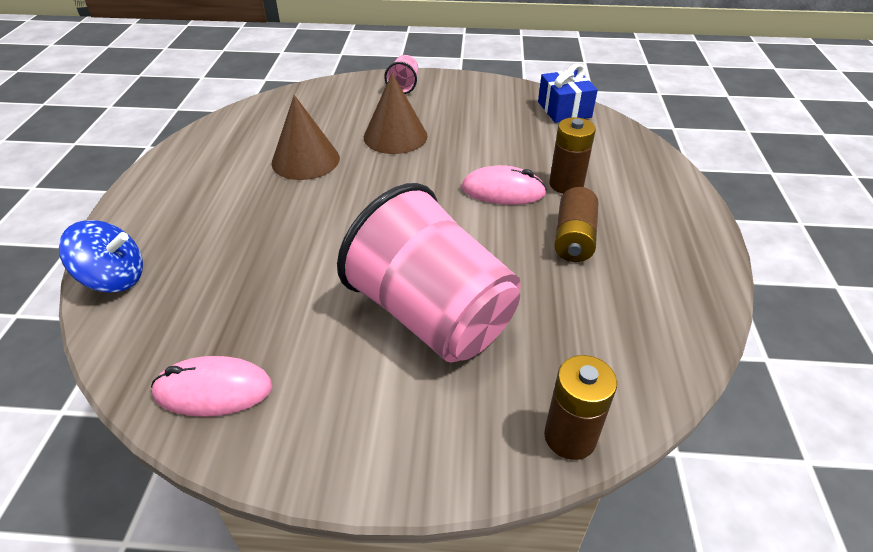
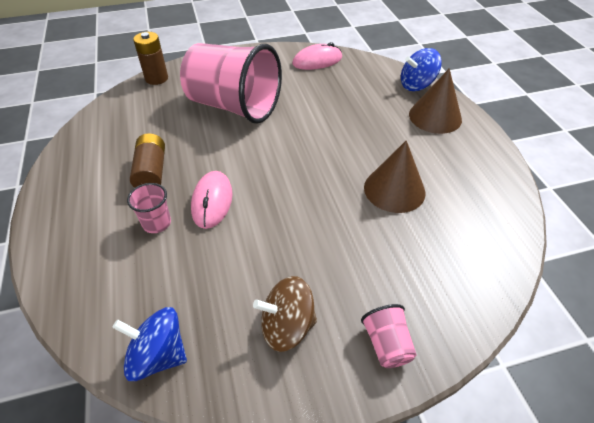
camera: 160 degrees right, 5 degrees up
(395, 136) = (338, 242): brown cone -> brown cone (435, 117)
(467, 104) = (287, 326): none -> brown spinning top
(503, 191) = (212, 201): pink mouse -> pink mouse turned 75 degrees counterclockwise
(564, 109) = (158, 355): blue gift -> blue spinning top
(566, 184) = (157, 223): brown battery -> pink cup

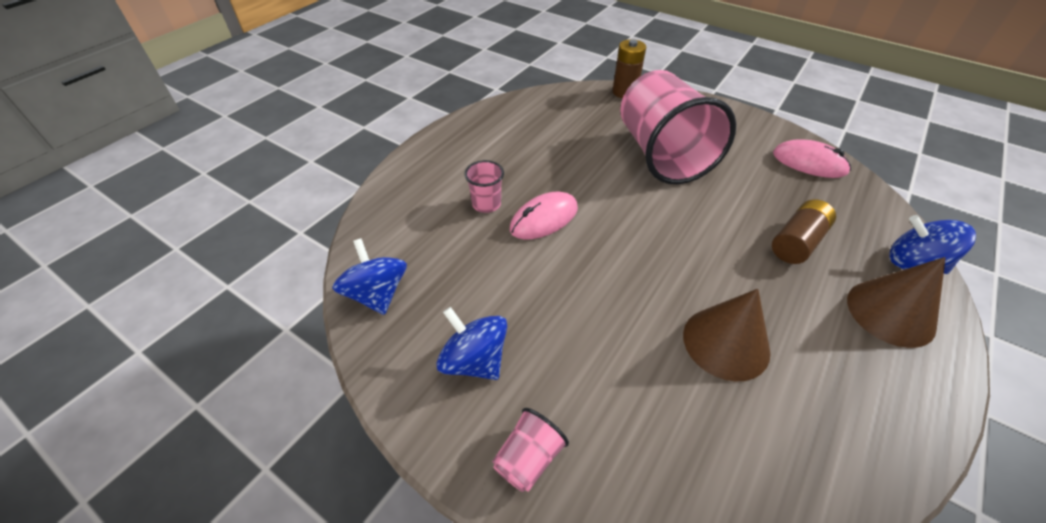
camera: 50 degrees right, 0 degrees up
(151, 172) = (529, 164): brown battery -> brown battery (797, 242)
(287, 326) = (474, 360): brown spinning top -> blue spinning top

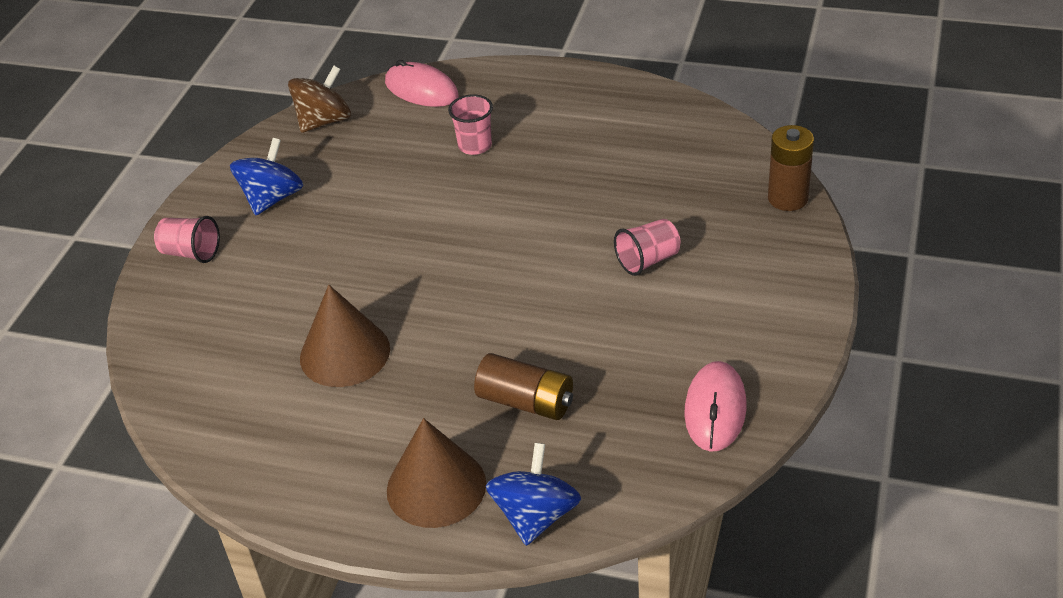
camera: 75 degrees right, 5 degrees down
(377, 294) = (324, 121): blue spinning top -> brown spinning top
(544, 219) = (471, 191): pink mouse -> pink mouse (421, 90)
(662, 154) = (648, 260): pink cup -> pink cup, size x0.40

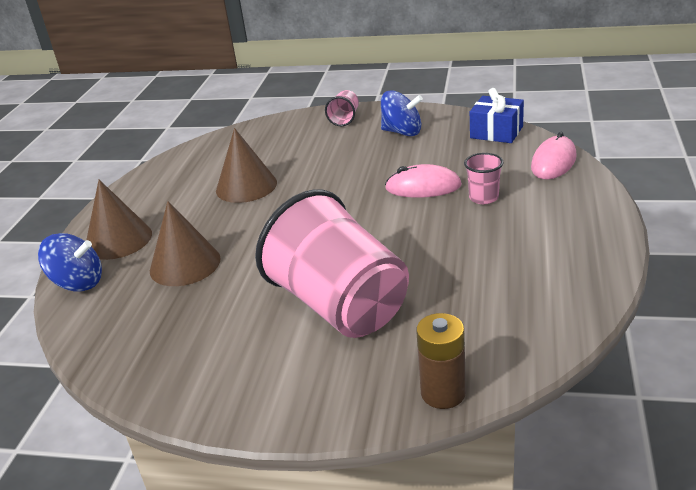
camera: 85 degrees right, 10 degrees down
(324, 121) = (496, 132): brown spinning top -> blue gift
(526, 401) = (185, 264): brown battery -> brown cone
(648, 260) = (340, 305): pink cup -> pink cup, size x2.50
(715, 409) = (152, 361): pink mouse -> pink mouse (423, 187)

